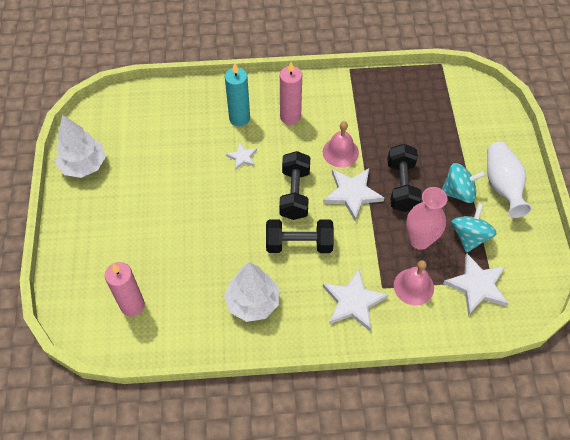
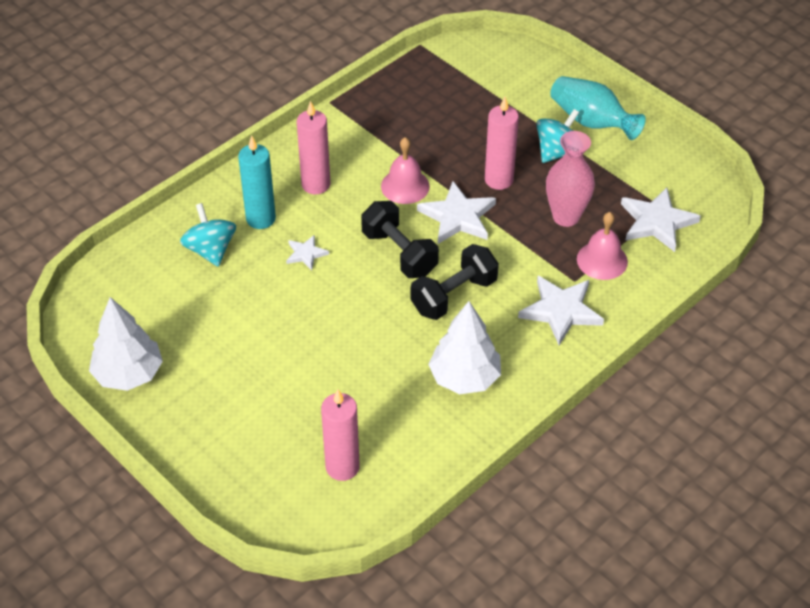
camera: 40 degrees left, 10 degrees down
(401, 186) = (499, 180): black dumbbell -> pink candle
(469, 236) = (607, 184): turquoise spinning top -> turquoise spinning top (210, 250)
(502, 186) = (591, 122): white vase -> turquoise vase

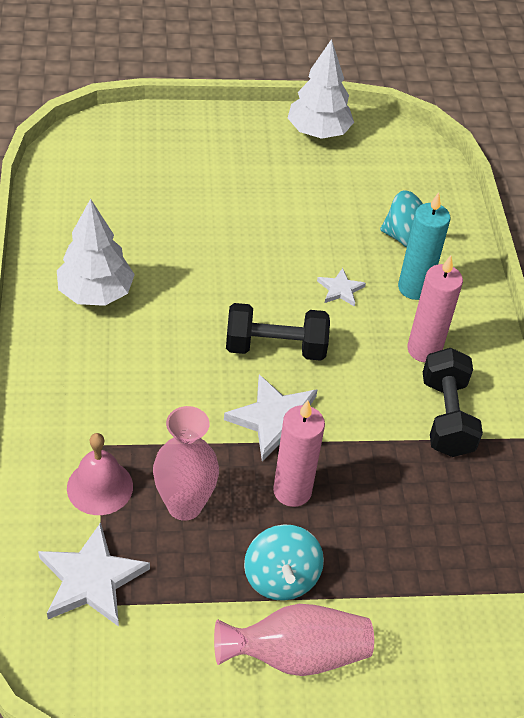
camera: 125 degrees right, 0 degrees up
(342, 467) = (105, 179): pink candle -> none
(405, 186) = (358, 411): pink bell -> none
(454, 295) = (186, 348): black dumbbell -> black dumbbell (446, 417)
(561, 311) = (82, 406): white star -> none
(591, 122) = (296, 654): turquoise vase -> pink vase

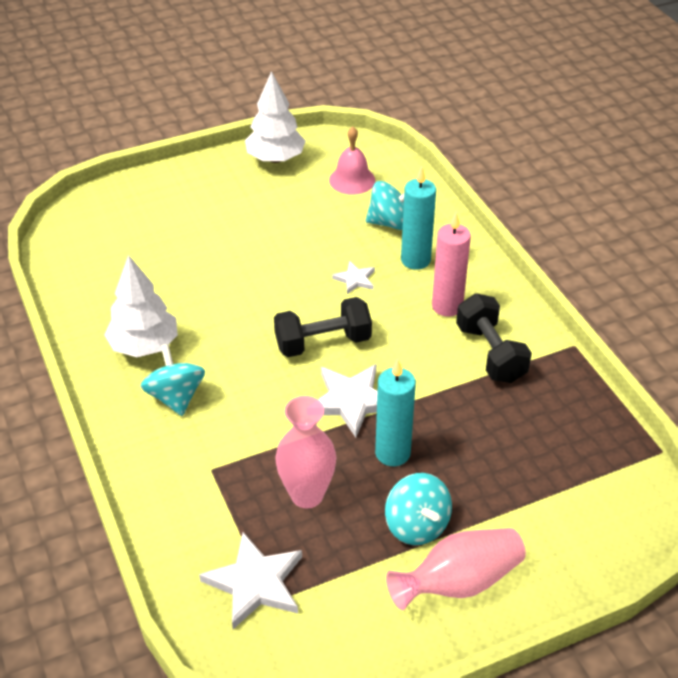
camera: 15 degrees left, 5 degrees down
(100, 487) = (225, 504): pink bell -> pink bell (352, 180)
(102, 357) = (175, 397): none -> turquoise spinning top
(292, 491) = (392, 453): pink candle -> turquoise candle

